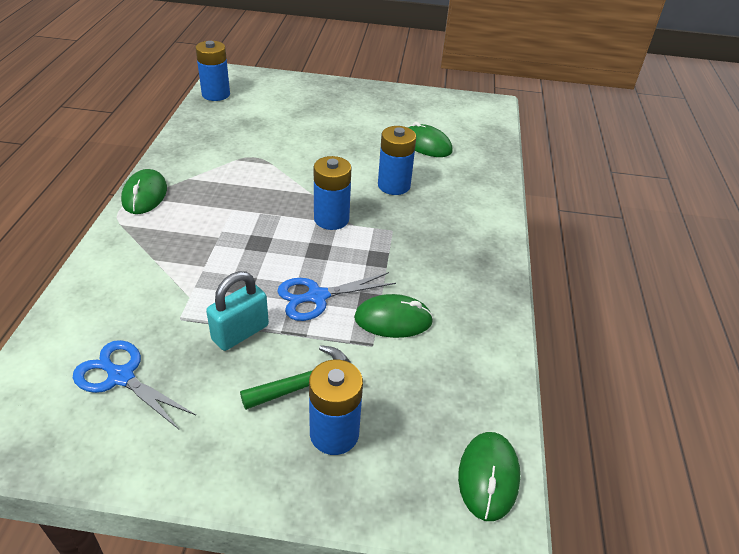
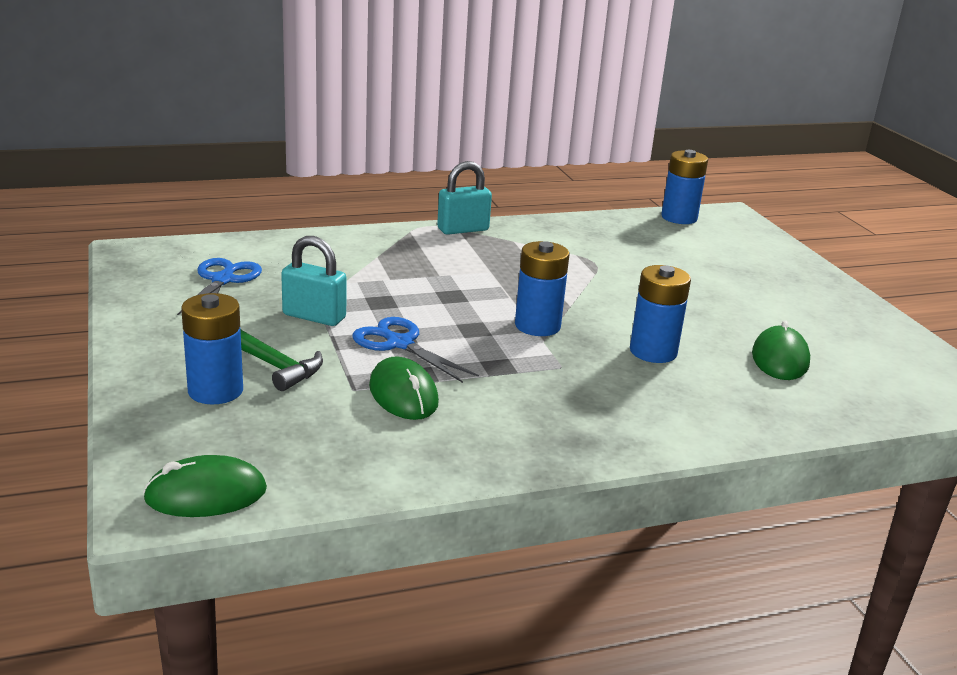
camera: 65 degrees right, 15 degrees down
(145, 195) = (463, 229): green mouse -> turquoise padlock

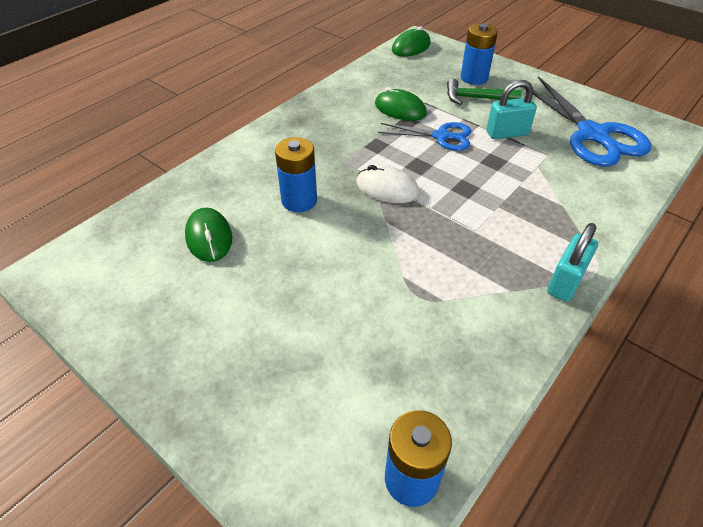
camera: 150 degrees right, 20 degrees up
(223, 280) = (592, 134): blue scissors -> blue scissors, size x1.73
(537, 326) = (387, 188): blue battery -> white mouse

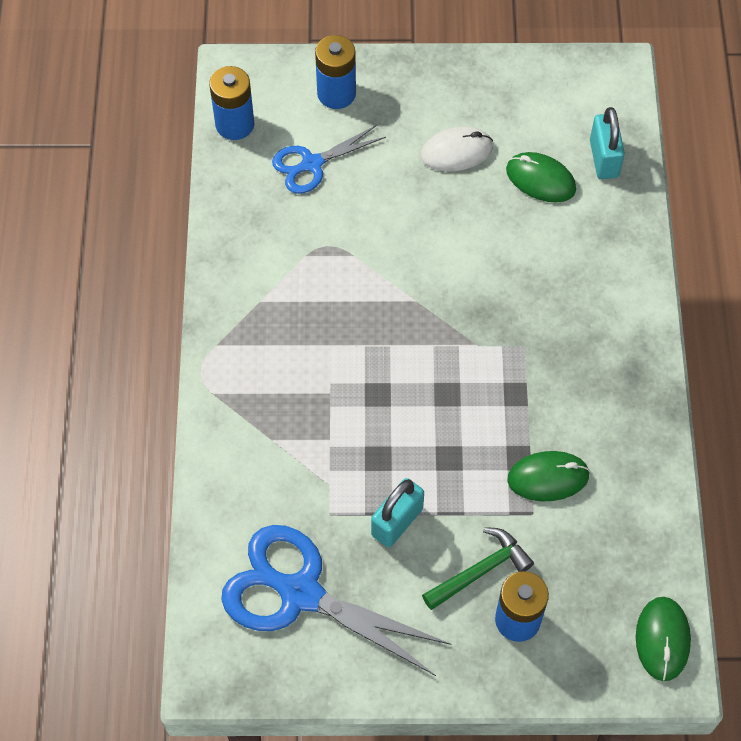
camera: 140 degrees right, 15 degrees up
(299, 200) = (512, 268): blue battery -> blue battery (336, 93)
(387, 188) = (450, 340): white mouse -> white mouse (456, 151)
(441, 136) = (462, 461): blue scissors -> blue scissors (312, 164)
(565, 282) = (220, 340): turquoise padlock -> turquoise padlock (604, 159)

